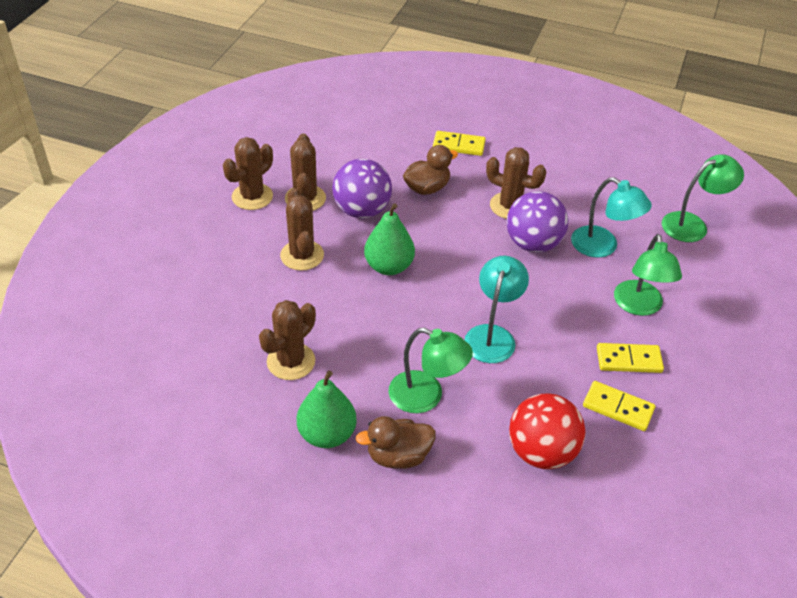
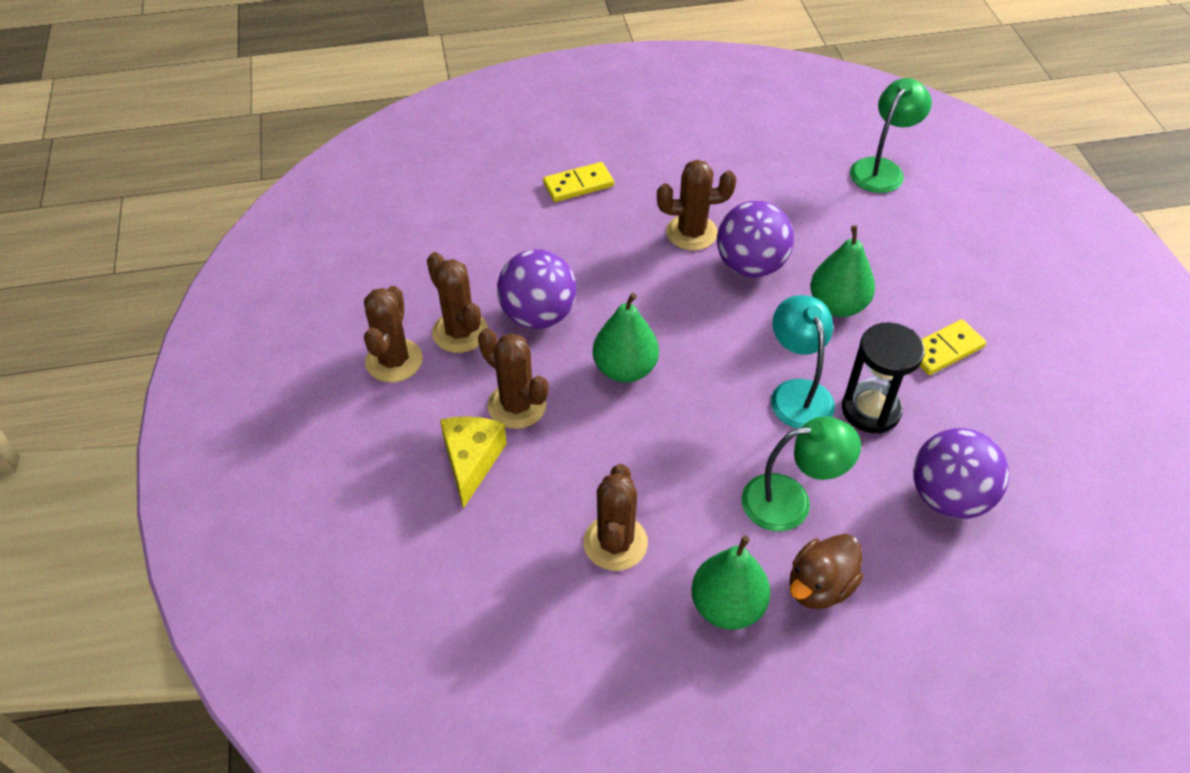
camera: 30 degrees left, 5 degrees up
(247, 273) = (471, 461): none -> yellow cheese
(427, 188) = (587, 253): brown duck -> none
(536, 371) = (871, 410): none -> black hourglass
(541, 452) = (948, 497): red ball -> purple ball
(573, 296) = (837, 305): none -> green pear
(602, 247) = (820, 235): turquoise lamp -> none
(618, 408) = (976, 408): yellow domino -> none
(639, 306) = (906, 285): green lamp -> none

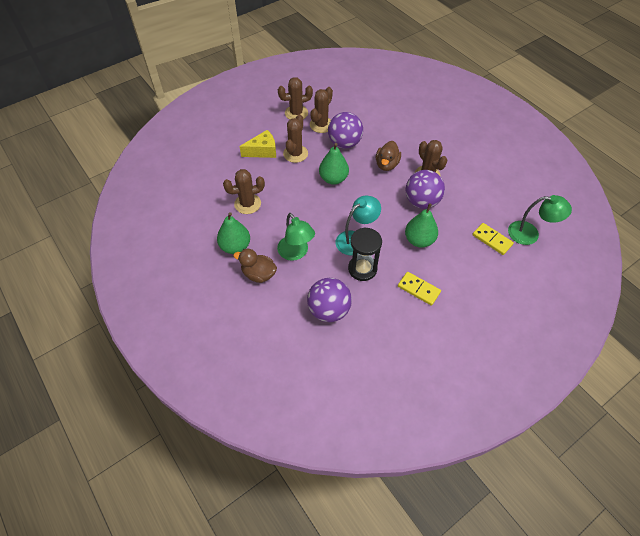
camera: 65 degrees right, 5 degrees up
(578, 184) = (428, 129): yellow domino -> yellow domino (492, 240)
(633, 276) = (386, 164): none -> brown duck

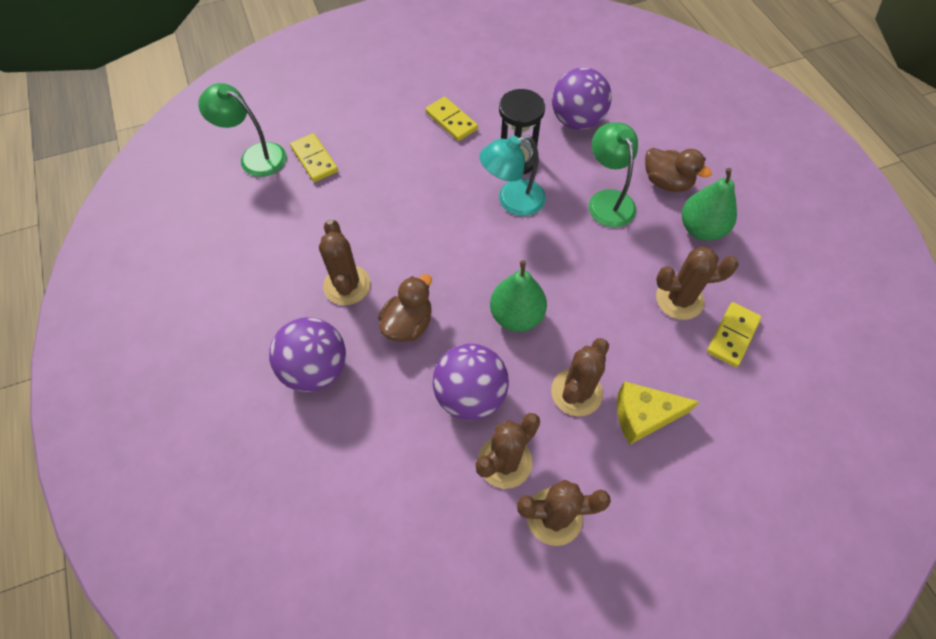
camera: 165 degrees left, 5 degrees up
(219, 192) = (732, 335): none -> yellow domino
(419, 240) = (418, 180): green pear -> none
(421, 201) = (383, 238): purple ball -> purple ball (316, 369)

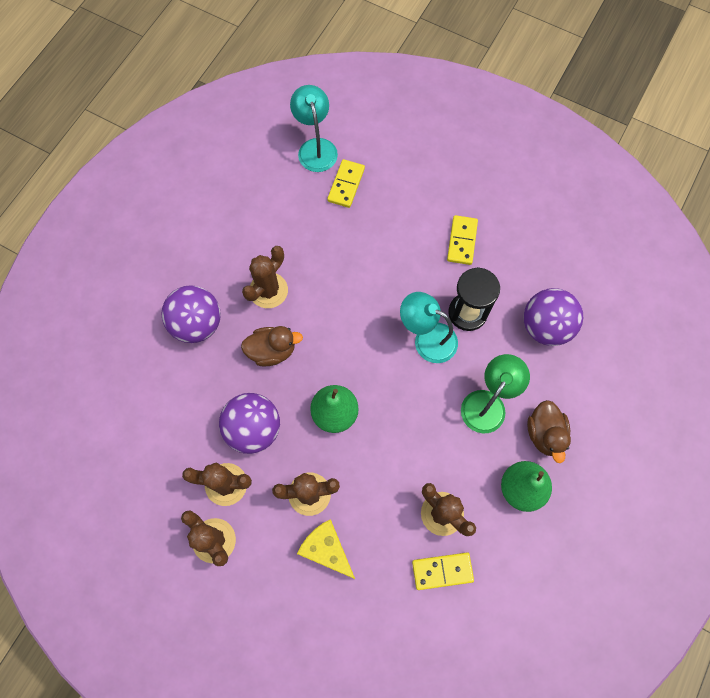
camera: 50 degrees right, 10 degrees up
(255, 156) = (315, 147): green lamp -> turquoise lamp

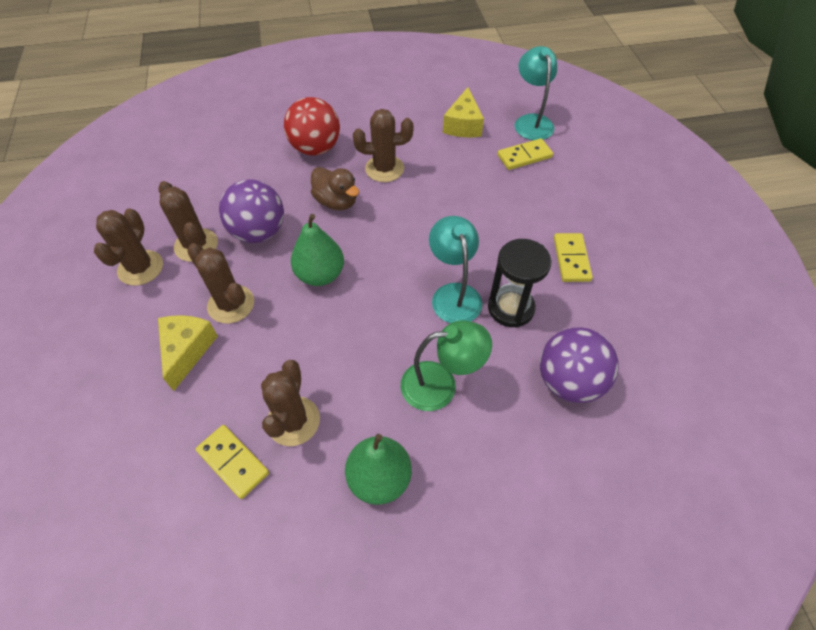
camera: 50 degrees right, 15 degrees down
(197, 324) = (315, 148): purple ball -> red ball
(274, 197) = (463, 125): none -> yellow cheese
(315, 147) = (531, 121): turquoise lamp -> turquoise lamp turned 45 degrees counterclockwise
(462, 241) = (571, 259): yellow domino -> yellow domino turned 60 degrees counterclockwise
(545, 434) = (458, 460): brown duck -> none

